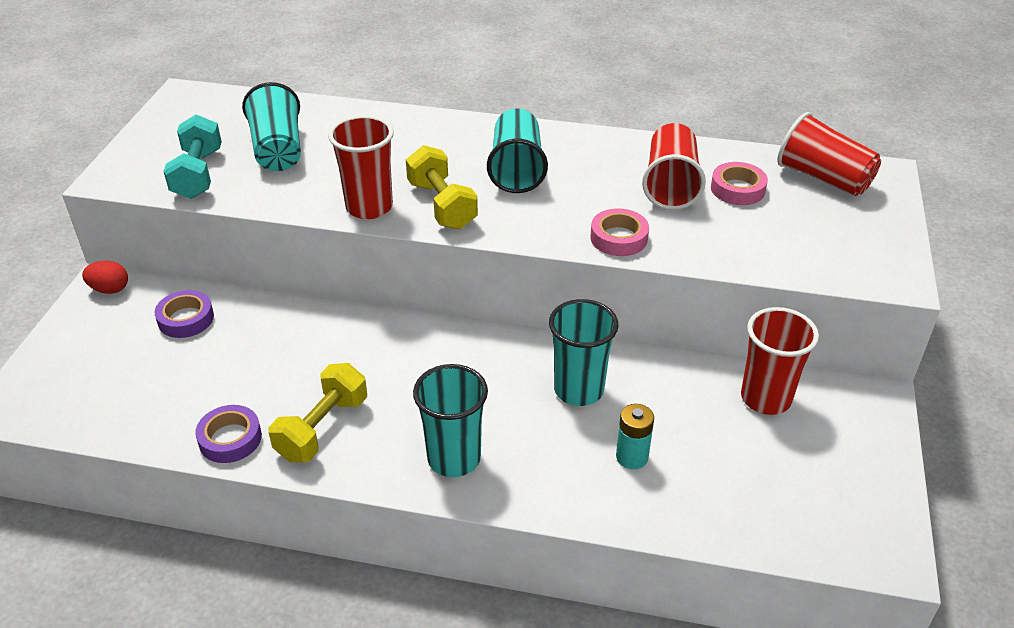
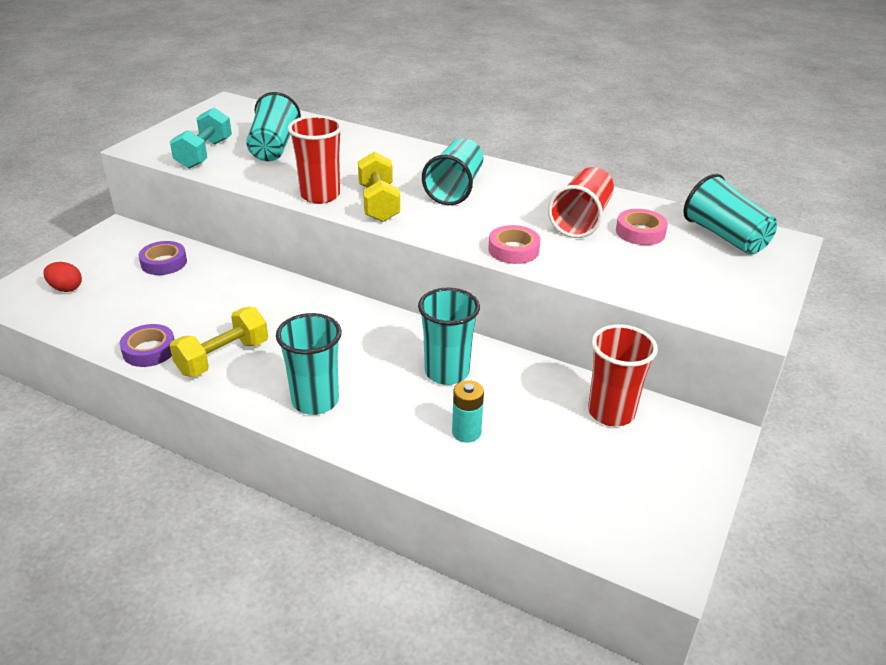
camera: 15 degrees right, 5 degrees down
(110, 289) = (120, 233): red egg -> red egg (66, 288)
(823, 178) = (724, 236): red cup -> turquoise cup

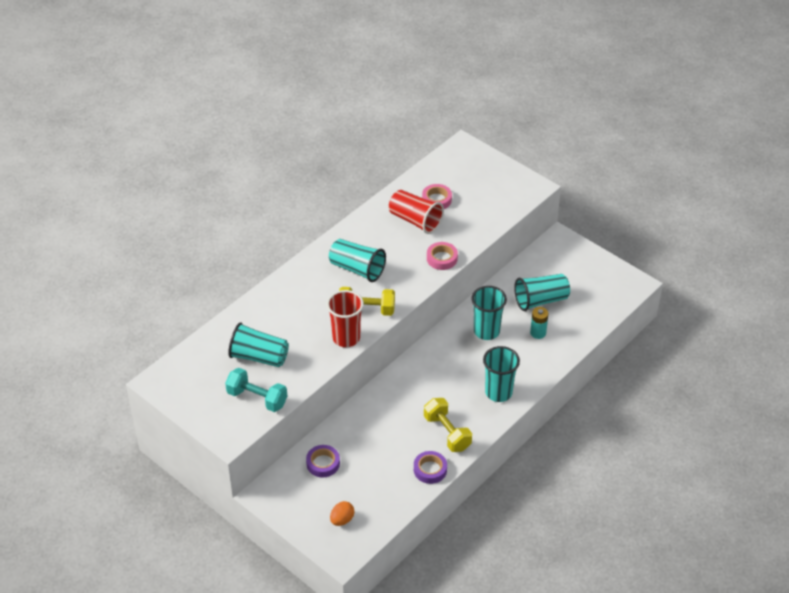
camera: 75 degrees left, 10 degrees up
(66, 288) = (342, 520): red egg -> orange egg
(611, 412) = (535, 272): red cup -> none
(724, 236) = (451, 167): turquoise cup -> turquoise cup (540, 300)

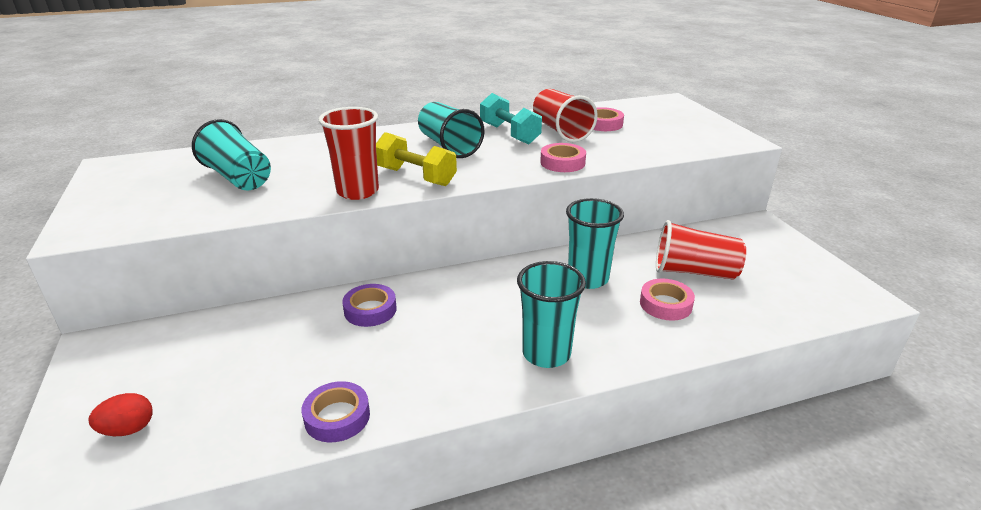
camera: 30 degrees right, 15 degrees down
(257, 398) = (173, 209): turquoise dumbbell -> turquoise dumbbell (509, 134)
(323, 463) = (211, 341): purple tape -> purple tape (370, 310)
(342, 520) = (128, 429): orange egg -> red egg
(447, 433) = (417, 375): yellow dumbbell -> none
(538, 333) = (665, 304): turquoise battery -> pink tape
(540, 300) = (694, 272): turquoise cup -> red cup

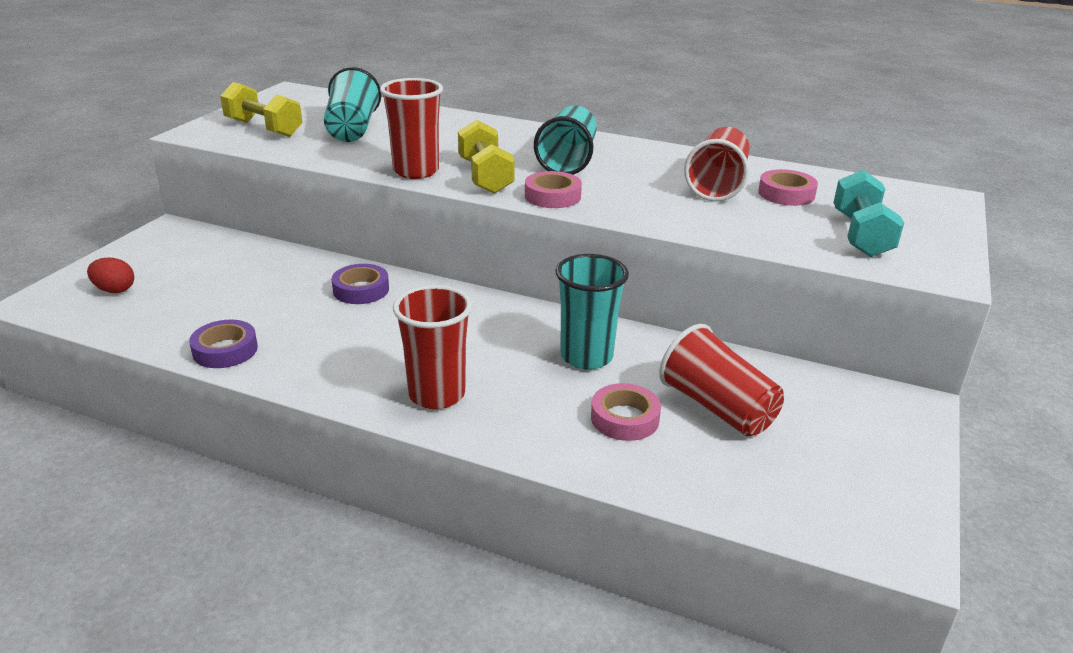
camera: 40 degrees right, 0 degrees up
(148, 205) = (264, 128): none -> yellow dumbbell
(509, 134) = (653, 169): turquoise dumbbell -> turquoise dumbbell (861, 235)
(546, 354) = (437, 394): turquoise cup -> red cup
(562, 163) = (651, 215): pink tape -> pink tape (552, 196)

